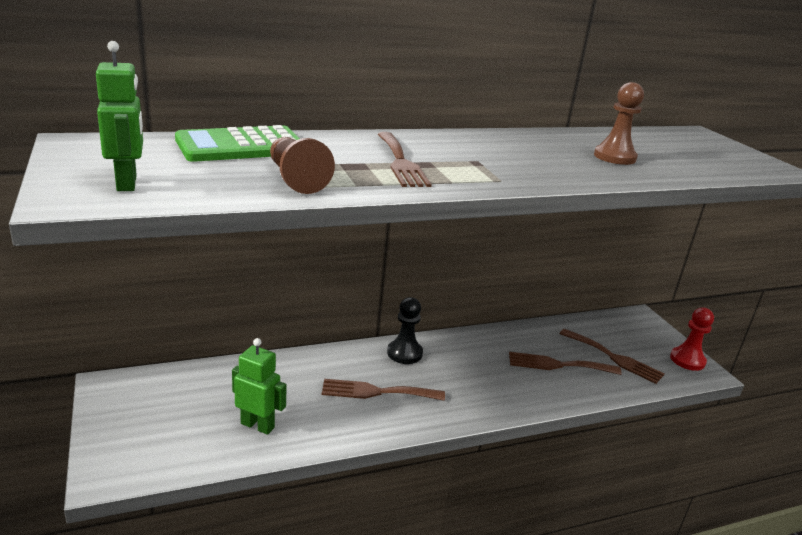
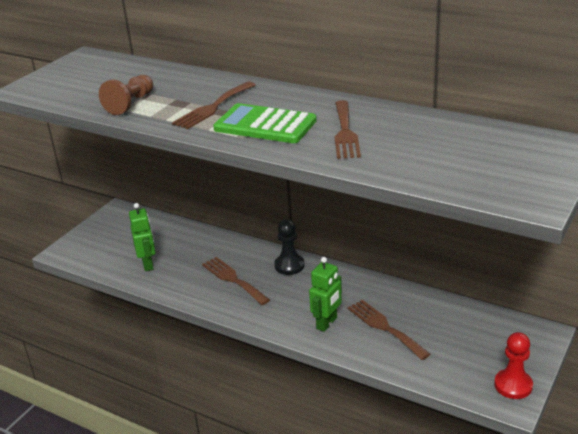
camera: 55 degrees right, 5 degrees up
(127, 183) = (56, 86): green robot -> green robot (327, 323)
(241, 146) = (152, 74): green calculator -> green calculator (265, 125)
(614, 157) = (387, 144): brown pawn -> none
(614, 358) = (444, 347): brown fork -> brown fork (345, 132)

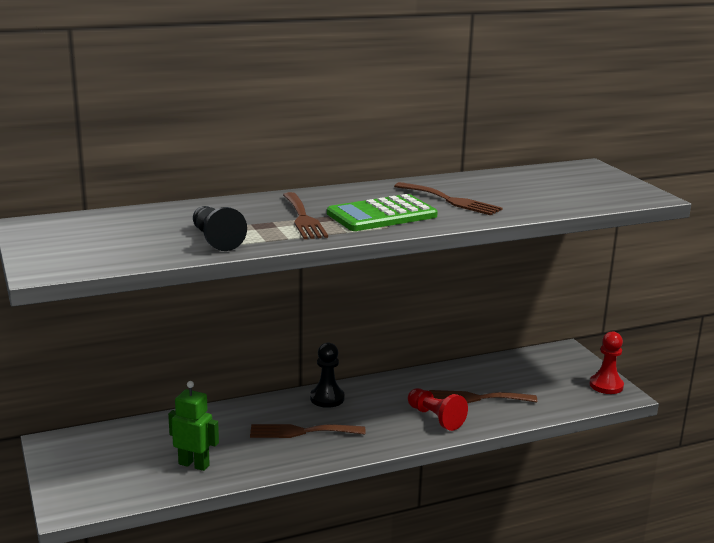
camera: 55 degrees left, 10 degrees down
(130, 104) = (216, 240): brown pawn -> black pawn
(327, 323) = (435, 418): green robot -> red pawn

